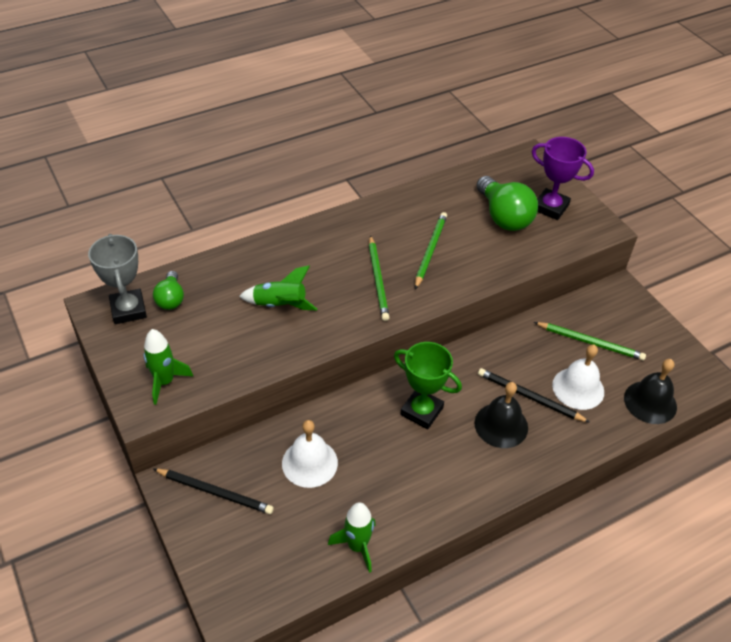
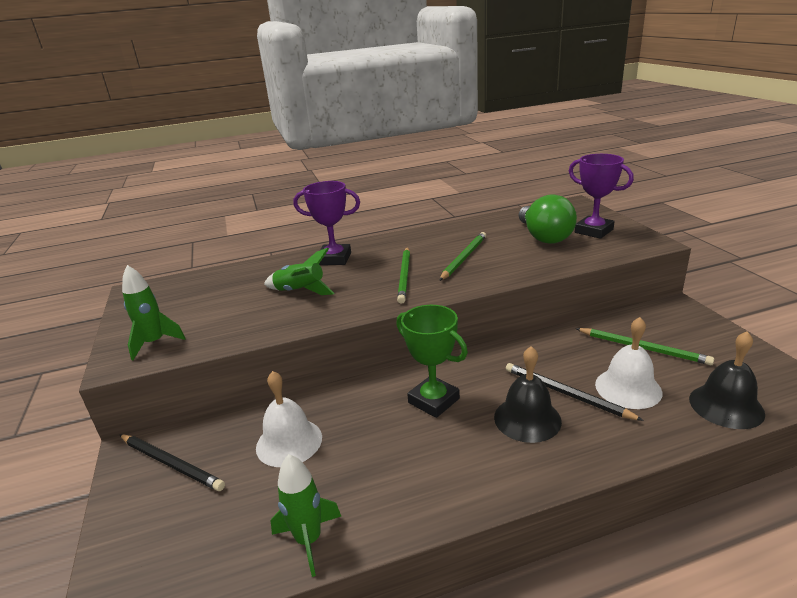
camera: 15 degrees right, 20 degrees down
(128, 310) = (160, 293): grey trophy -> none
(171, 299) = (202, 287): green light bulb -> none
(297, 252) = (334, 259): none -> purple trophy

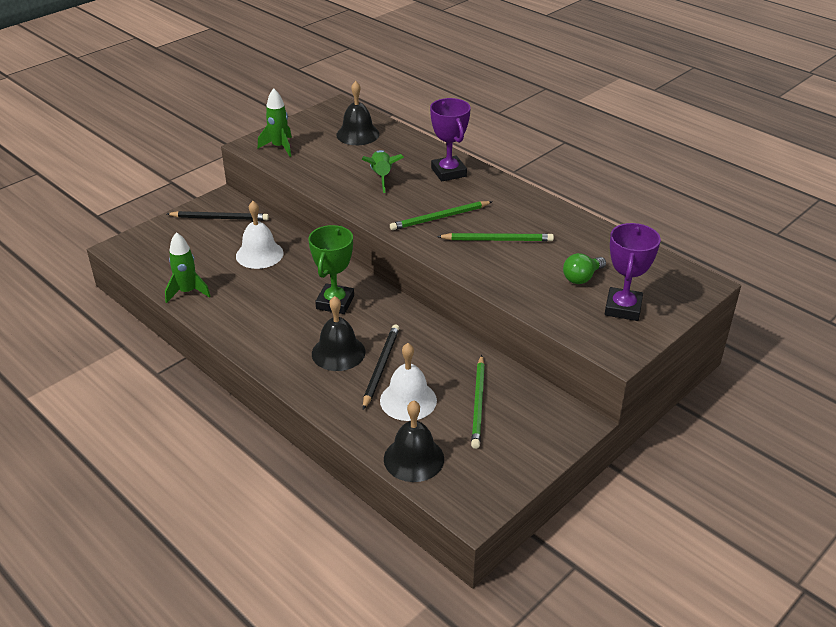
camera: 60 degrees right, 10 degrees up
(171, 463) = (219, 218): black pencil -> black pencil turned 90 degrees counterclockwise
(205, 290) = (358, 134): none -> black bell
(544, 237) = (582, 278): green light bulb -> green light bulb, size x0.57

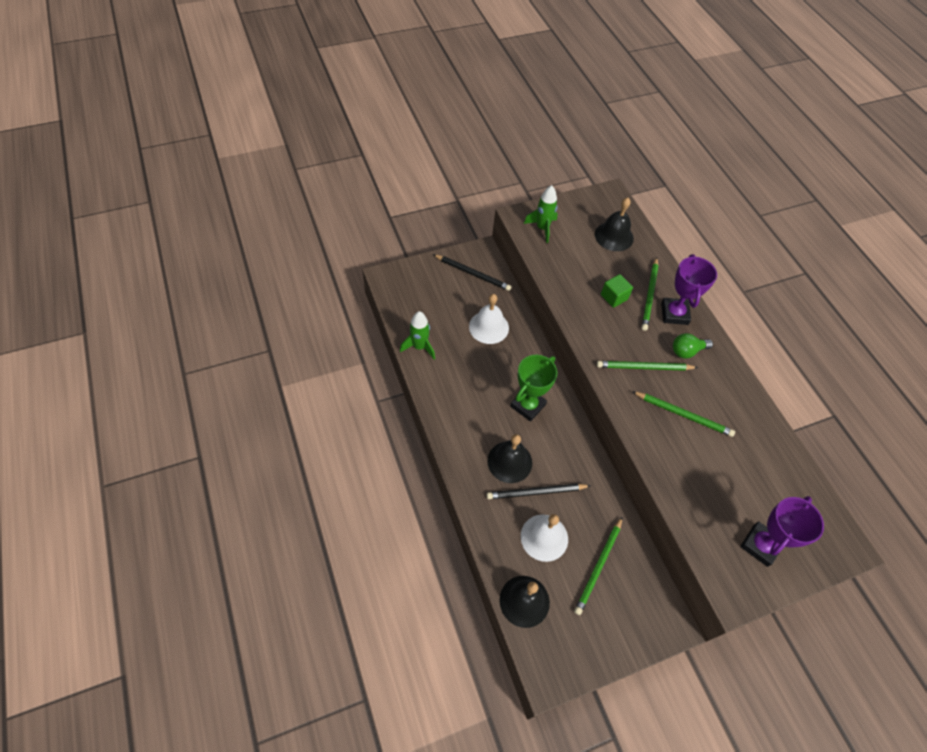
camera: 20 degrees right, 20 degrees up
(380, 367) = (536, 492): black pencil -> black pencil turned 135 degrees counterclockwise
(381, 177) = (614, 297): green rocket -> green cube
(417, 166) = (649, 295): none -> green pencil
(582, 278) = (739, 492): green light bulb -> green light bulb (687, 351)

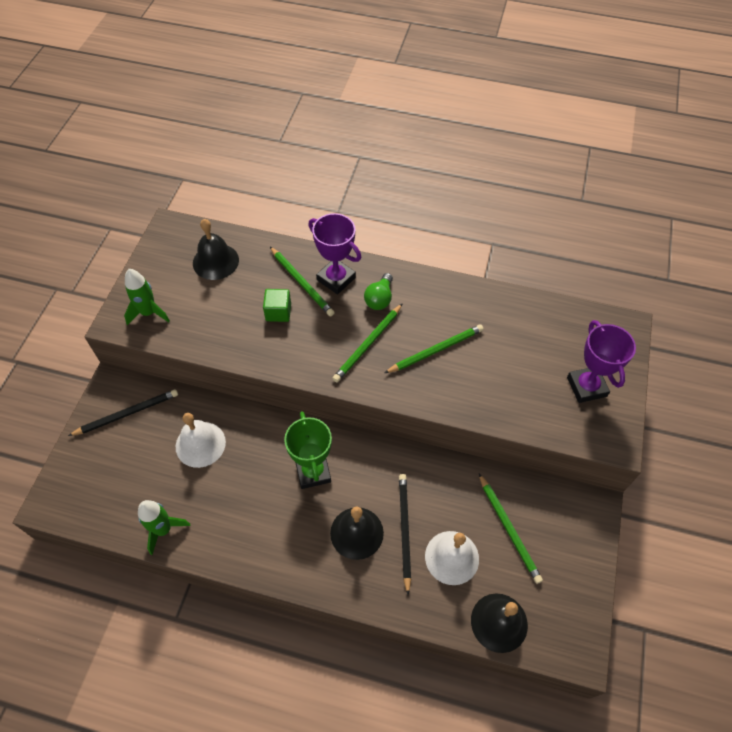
camera: 50 degrees left, 0 degrees up
(536, 492) = (404, 531): black pencil -> black pencil turned 150 degrees clockwise

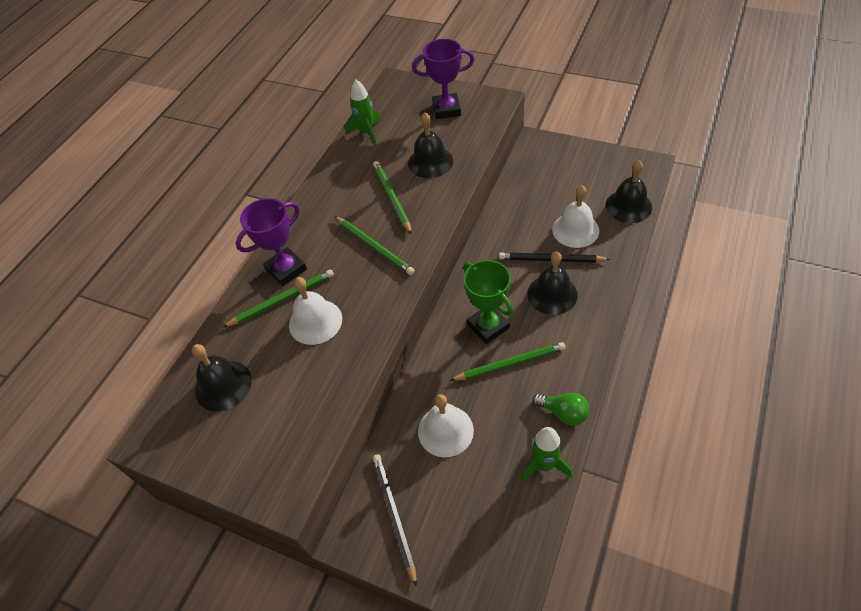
camera: 75 degrees left, 5 degrees down
(149, 313) = (279, 459): green rocket -> green rocket (367, 133)
(278, 312) = (315, 321): green cube -> white bell
(313, 472) = (488, 326): green trophy -> green trophy turned 60 degrees clockwise
(379, 299) = (322, 235): green light bulb -> green light bulb (563, 413)
(494, 379) = (430, 162): none -> black bell
(508, 529) = (551, 192): green pencil -> green pencil (509, 363)

